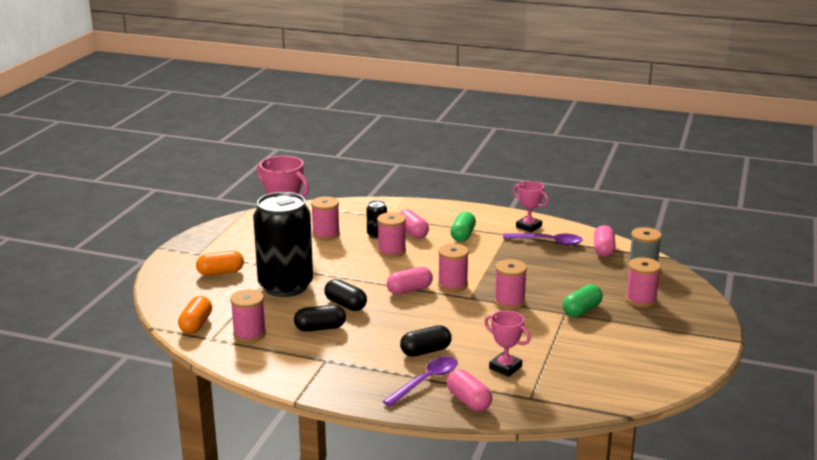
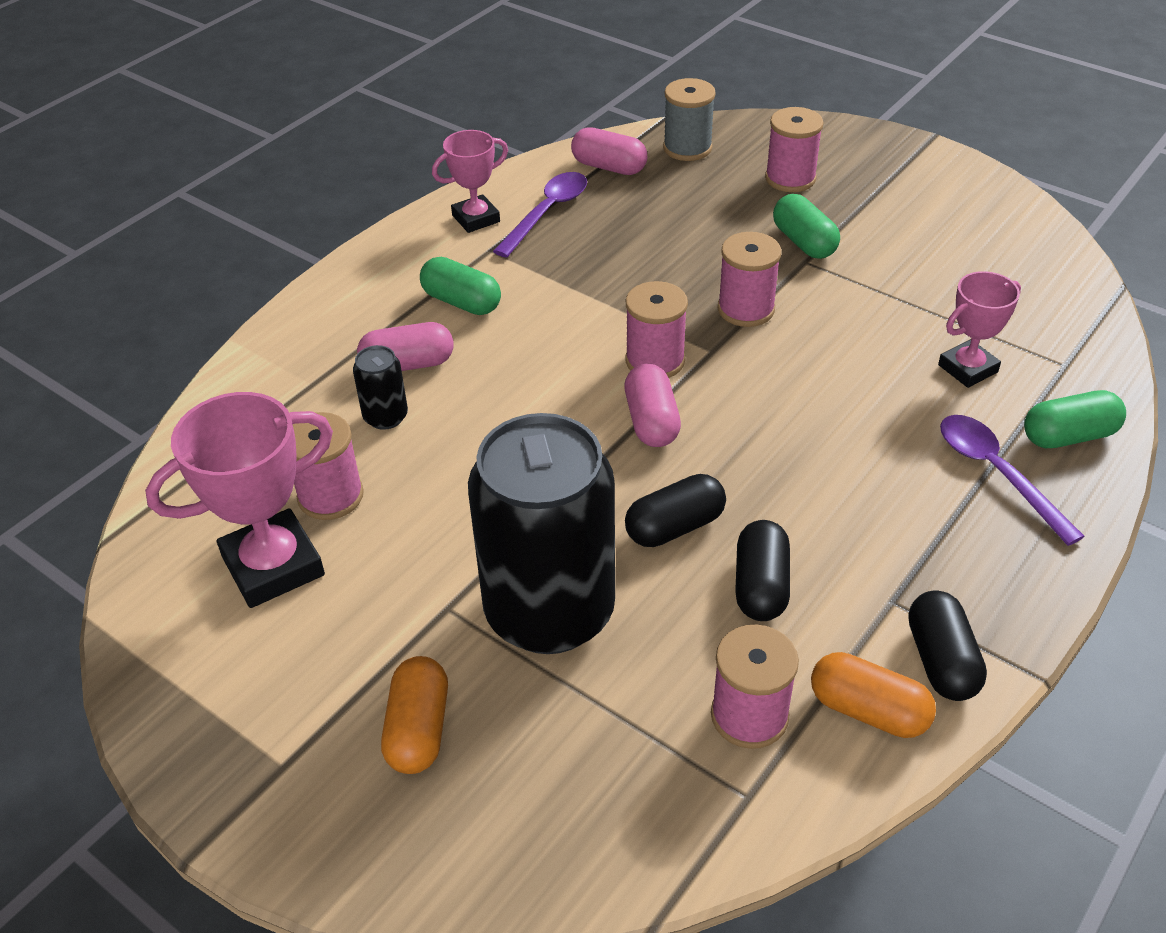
camera: 70 degrees left, 20 degrees up
(196, 324) = (670, 820): orange capsule -> orange capsule (868, 710)
(391, 251) = (472, 411): pink spool -> none
(425, 351) = (892, 451): black capsule -> black capsule (941, 661)
(468, 401) = (1069, 436): pink capsule -> green capsule

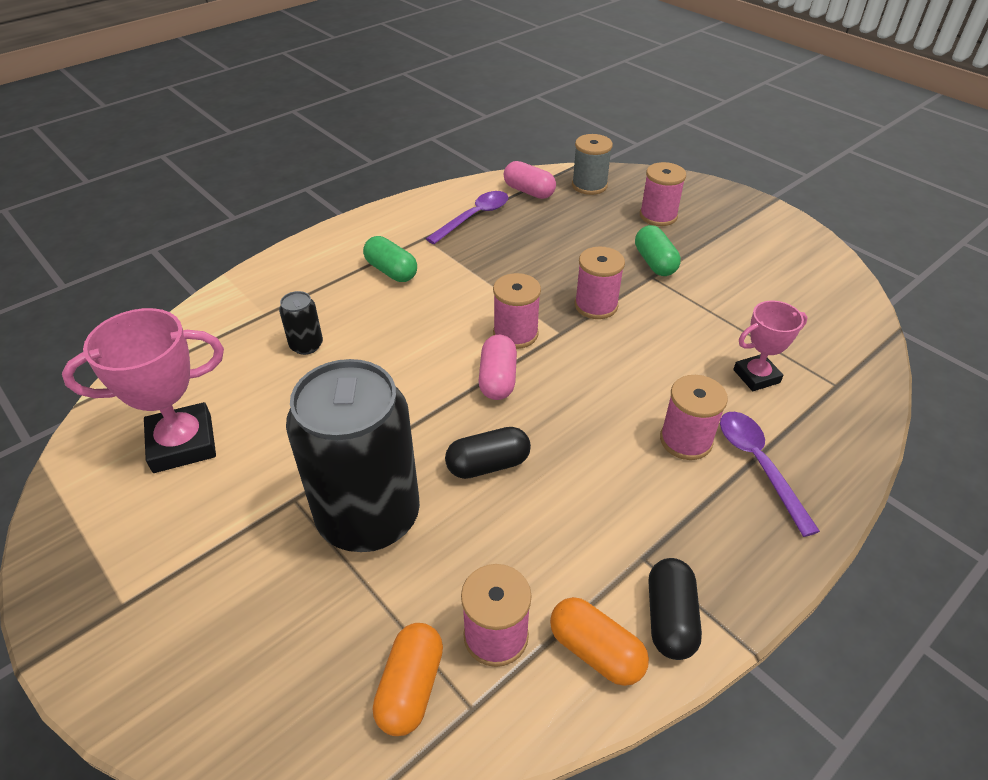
camera: 10 degrees right, 0 degrees up
(330, 496) = (244, 398): pink spool -> pink spool (686, 440)
(408, 364) = (337, 310): pink capsule -> none
(418, 729) = (234, 595): orange capsule -> orange capsule (410, 687)
(476, 218) = (423, 215): pink trophy -> none
(760, 586) = (539, 525): black capsule -> none
(1069, 436) = (826, 444): green capsule -> none

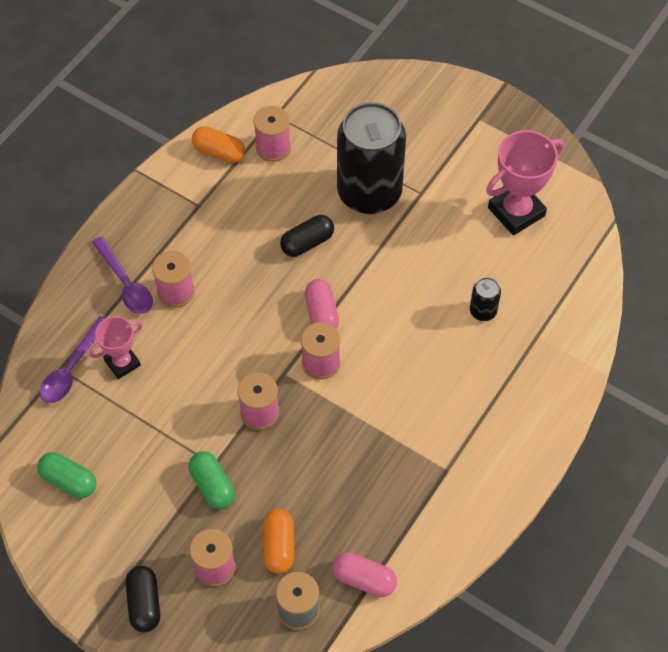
camera: 165 degrees right, 15 degrees up
(391, 271) = (456, 413): green capsule -> green capsule (69, 480)
(410, 687) = (309, 117): orange capsule -> orange capsule (279, 546)
(474, 217) = (408, 515): purple spoon -> purple spoon (72, 368)
(670, 618) = (181, 176): black capsule -> black capsule (144, 603)

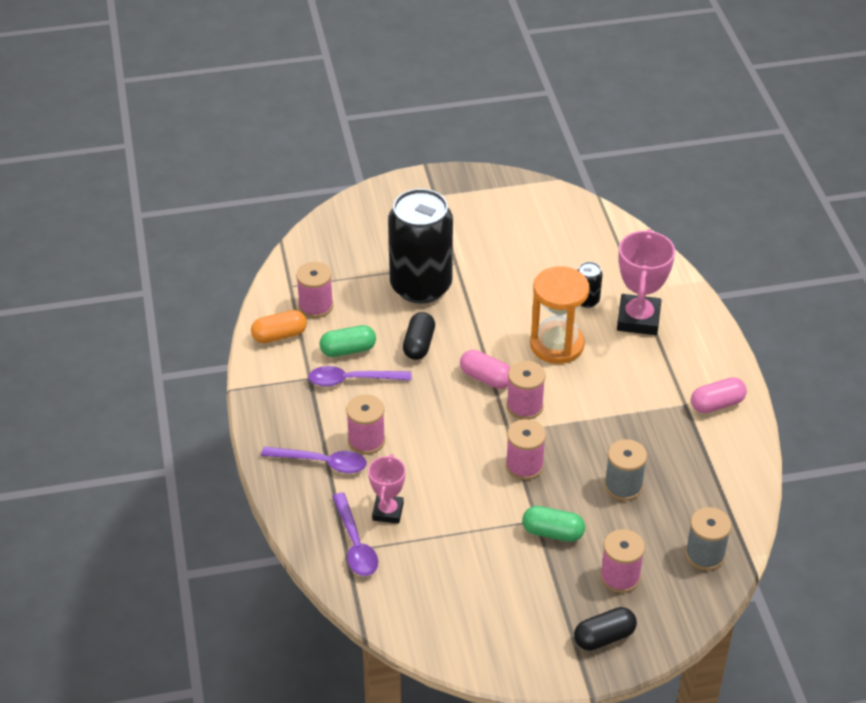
camera: 45 degrees left, 15 degrees down
(69, 480) = (450, 611): green capsule -> green capsule (348, 350)
(144, 603) = (604, 637): black capsule -> black capsule turned 60 degrees counterclockwise
(225, 232) = (352, 380): none -> purple spoon
(279, 546) = (643, 530): orange capsule -> none
(310, 496) = (623, 486): none -> grey spool
(364, 579) = (720, 504): pink capsule -> pink capsule (717, 404)
(410, 330) = (557, 345): none -> orange hourglass
(516, 212) = (531, 231): pink trophy -> pink trophy (638, 319)

